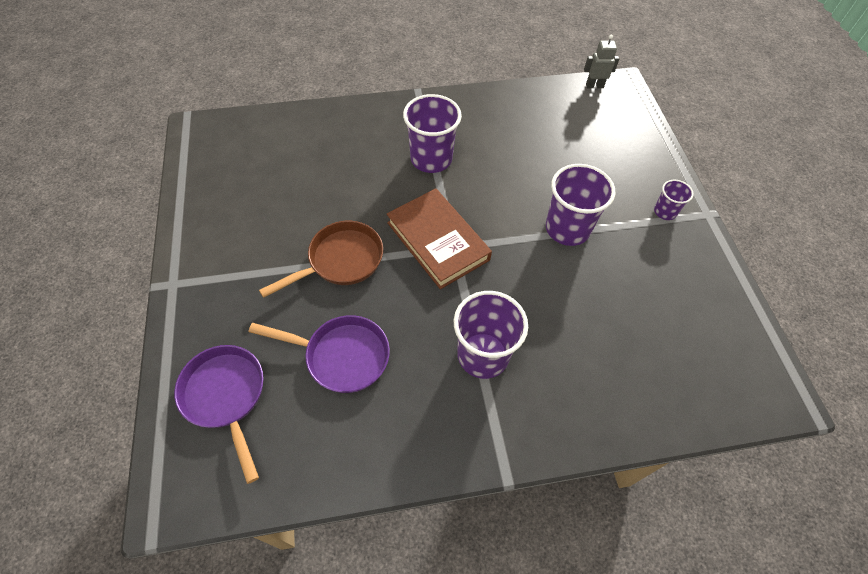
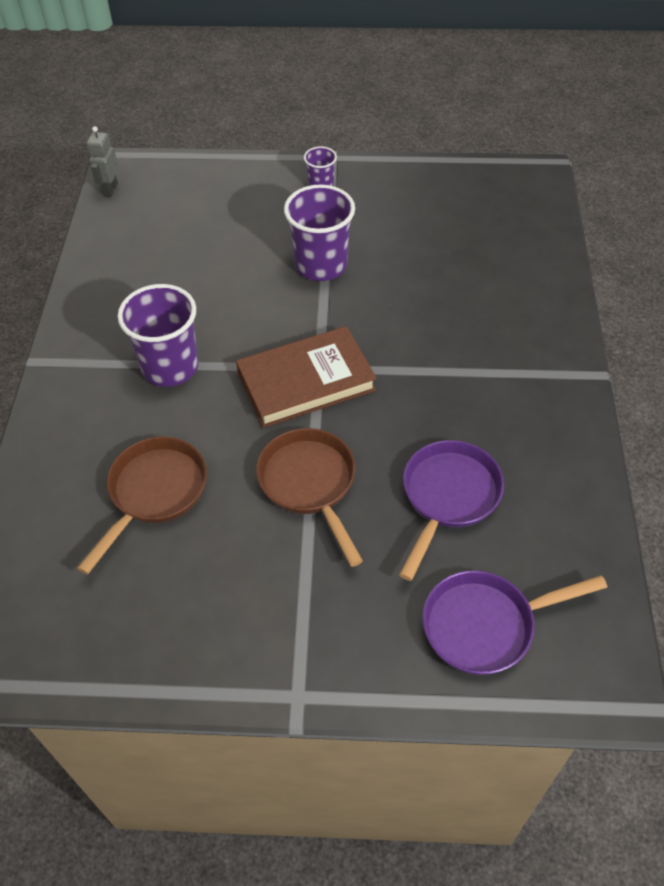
camera: 75 degrees left, 5 degrees down
(321, 175) = (154, 493): none -> brown pan
(483, 355) = (467, 368): purple cup -> none

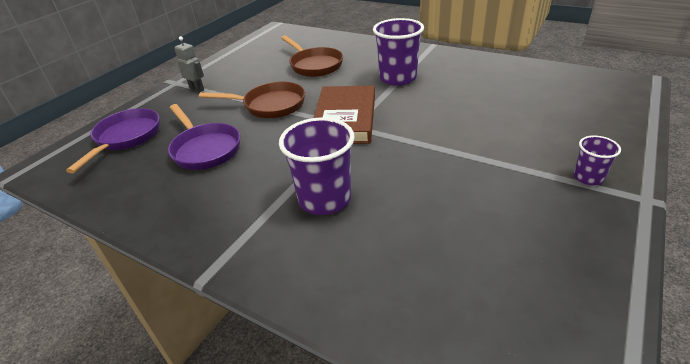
camera: 120 degrees right, 15 degrees down
(110, 190) = (602, 77): grey robot -> grey robot (197, 89)
(321, 265) = (463, 151): purple cup -> purple cup (324, 199)

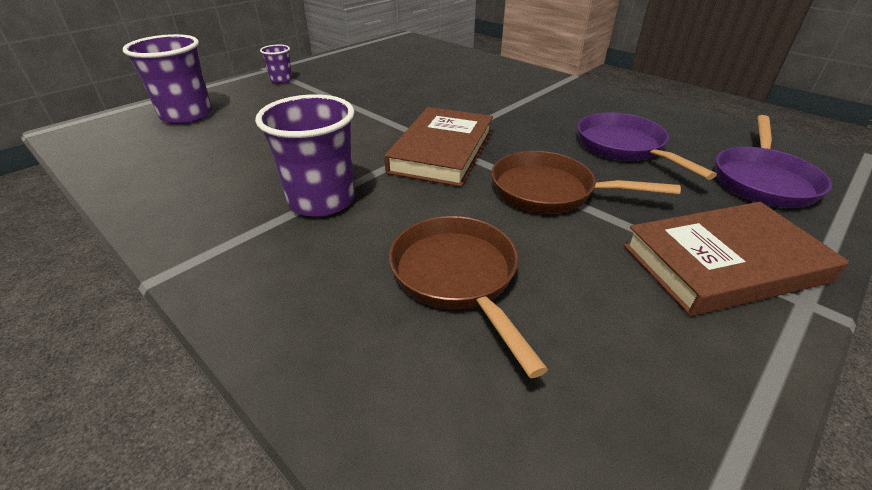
camera: 170 degrees left, 0 degrees up
(197, 89) = (723, 263): grey robot -> brown book
(324, 199) = (487, 95): purple cup -> purple cup (187, 115)

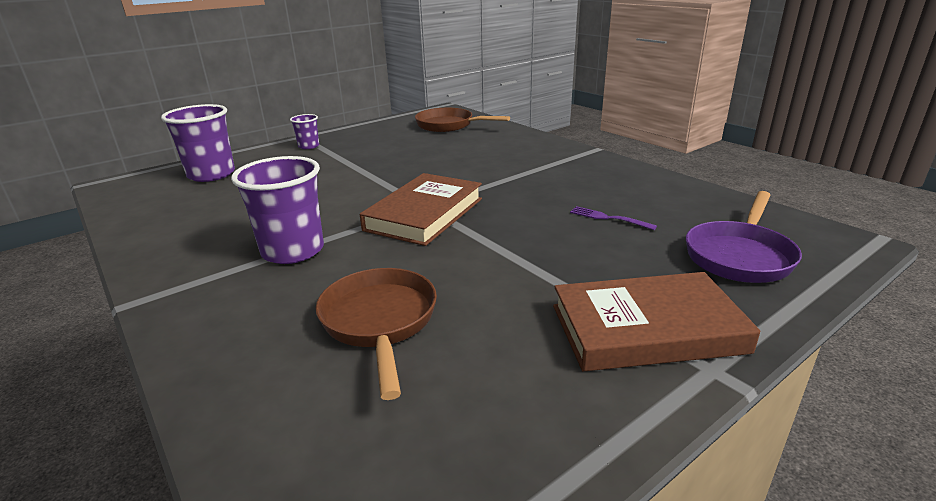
camera: 10 degrees right, 10 degrees down
(550, 192) = (509, 254): brown pan -> brown pan (449, 125)
(624, 147) = (608, 218): purple pan -> purple fork

